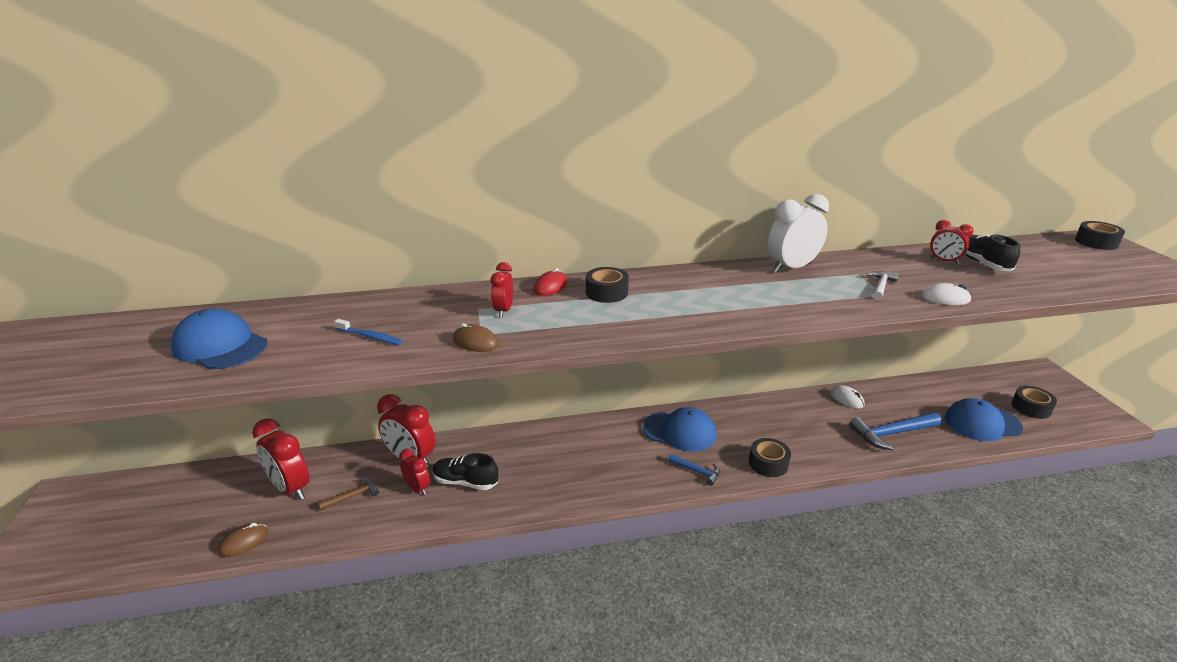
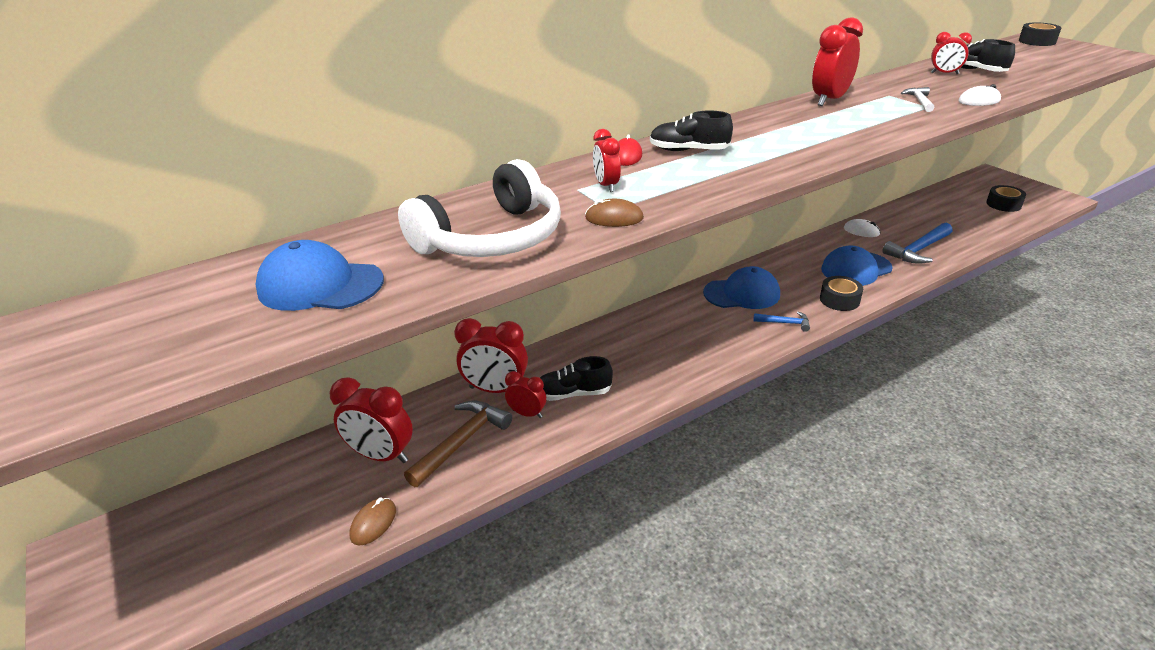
camera: 20 degrees left, 5 degrees up
(353, 496) = (462, 441): brown hammer -> brown hammer, size x1.83
(370, 337) = (492, 238): blue toothbrush -> white headphones
(606, 292) = (689, 150): black tape -> black shoe
(792, 268) = (829, 100): white clock -> red clock
(982, 423) = (978, 225): blue cap -> blue cap (856, 269)

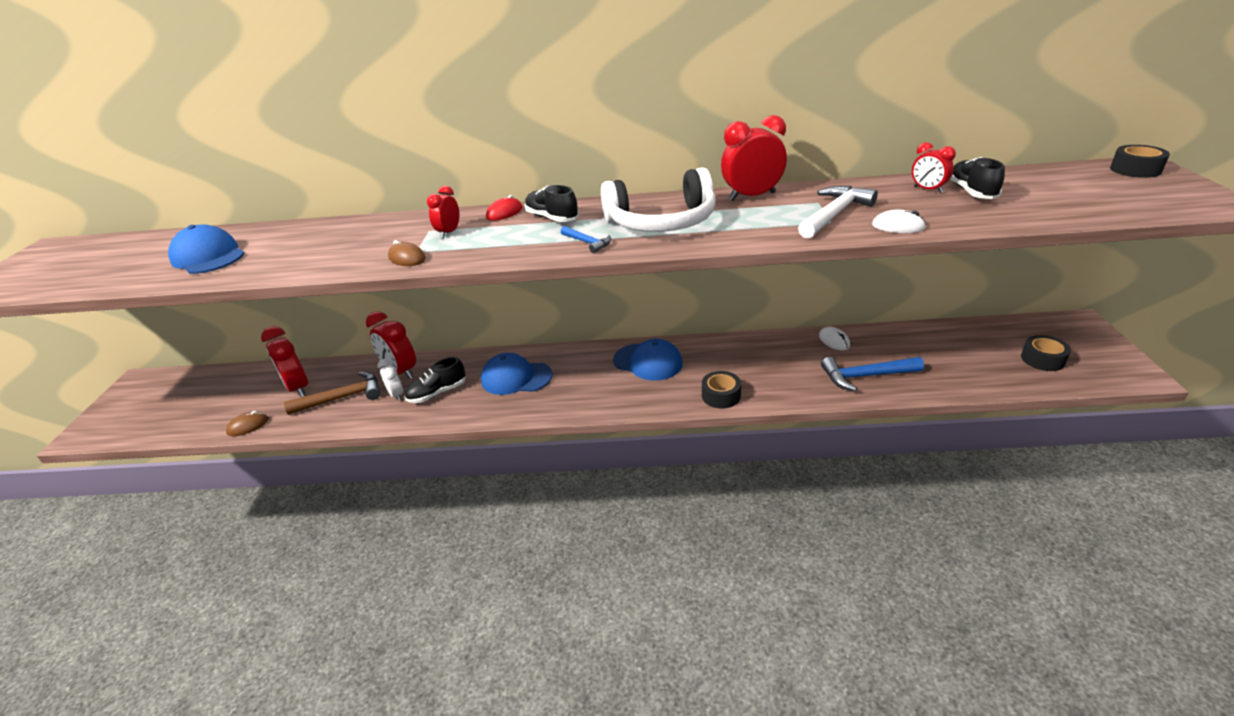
camera: 35 degrees right, 0 degrees up
(492, 238) = (325, 252): white headphones -> white headphones (662, 222)
(527, 413) = (396, 395): red clock -> white clock
(573, 394) = (437, 393): black shoe -> black shoe turned 60 degrees counterclockwise
(785, 323) = (647, 398): blue hammer -> blue hammer (588, 243)
(856, 269) = (776, 374): blue cap -> blue cap (516, 378)
(919, 101) = (834, 214): white hammer -> white hammer, size x1.83

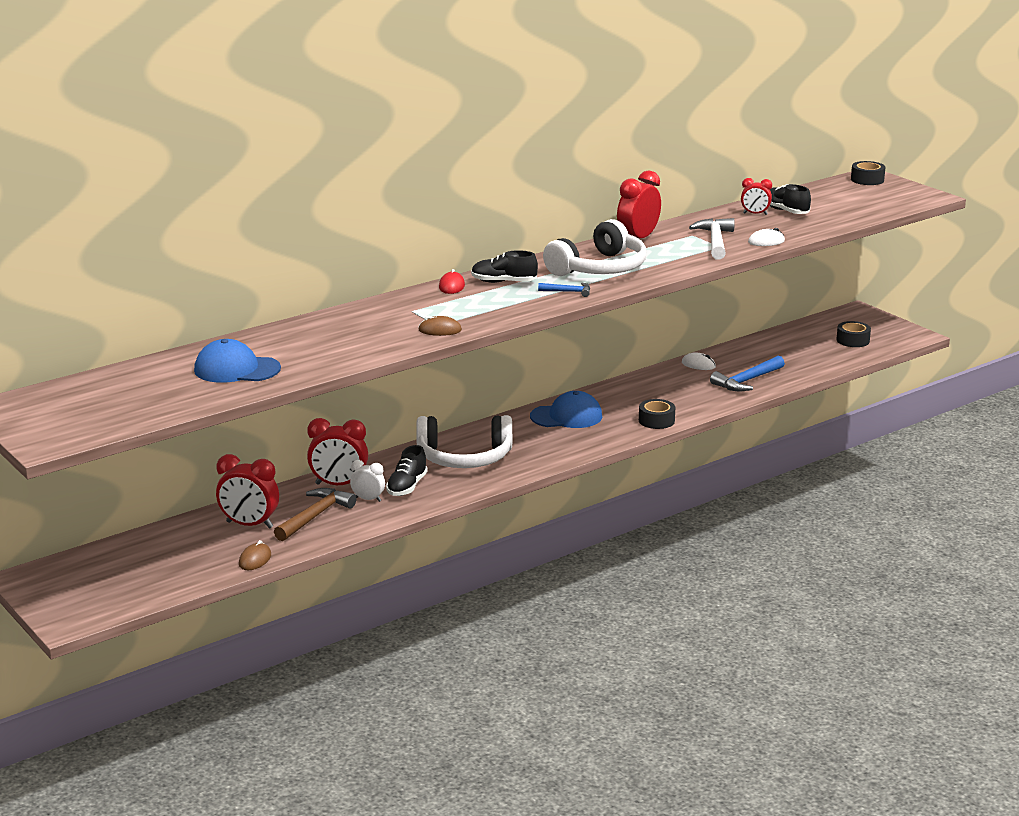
camera: 40 degrees left, 10 degrees down
(449, 233) = (434, 308): red clock -> none
(516, 378) = (464, 457): blue cap -> white headphones

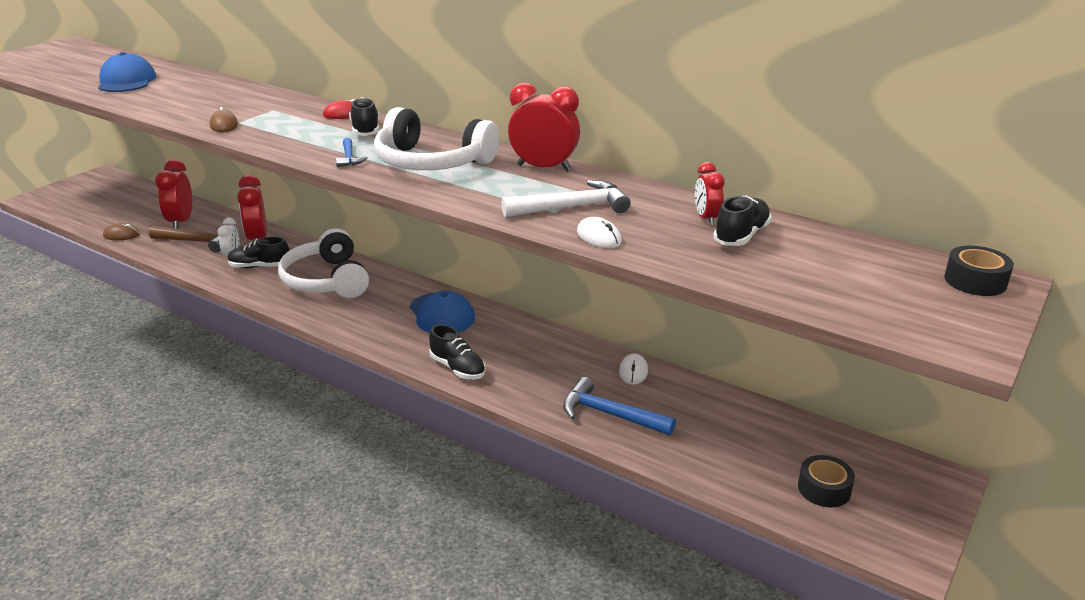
camera: 70 degrees right, 5 degrees up
(656, 421) = (457, 368): black tape -> black shoe

